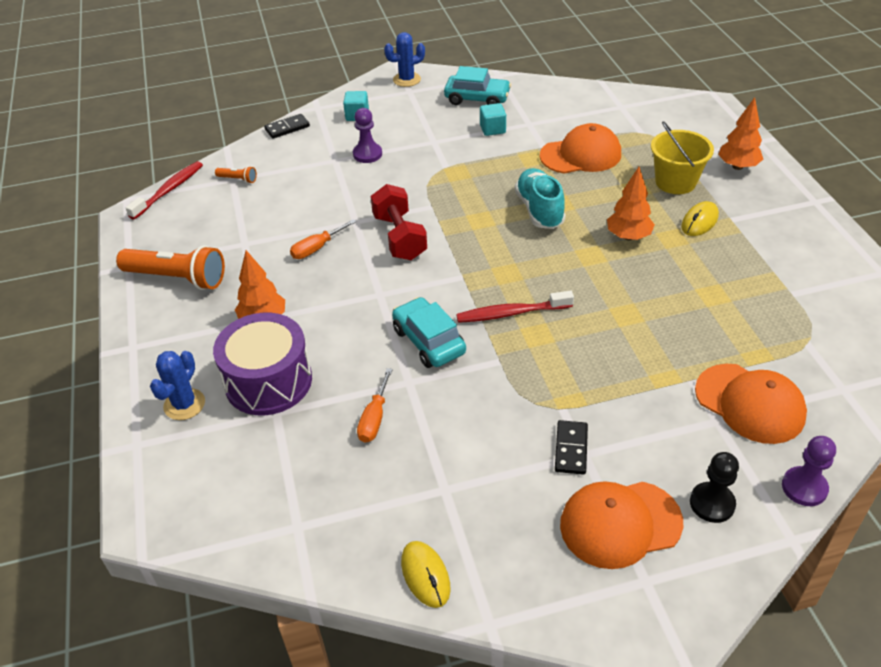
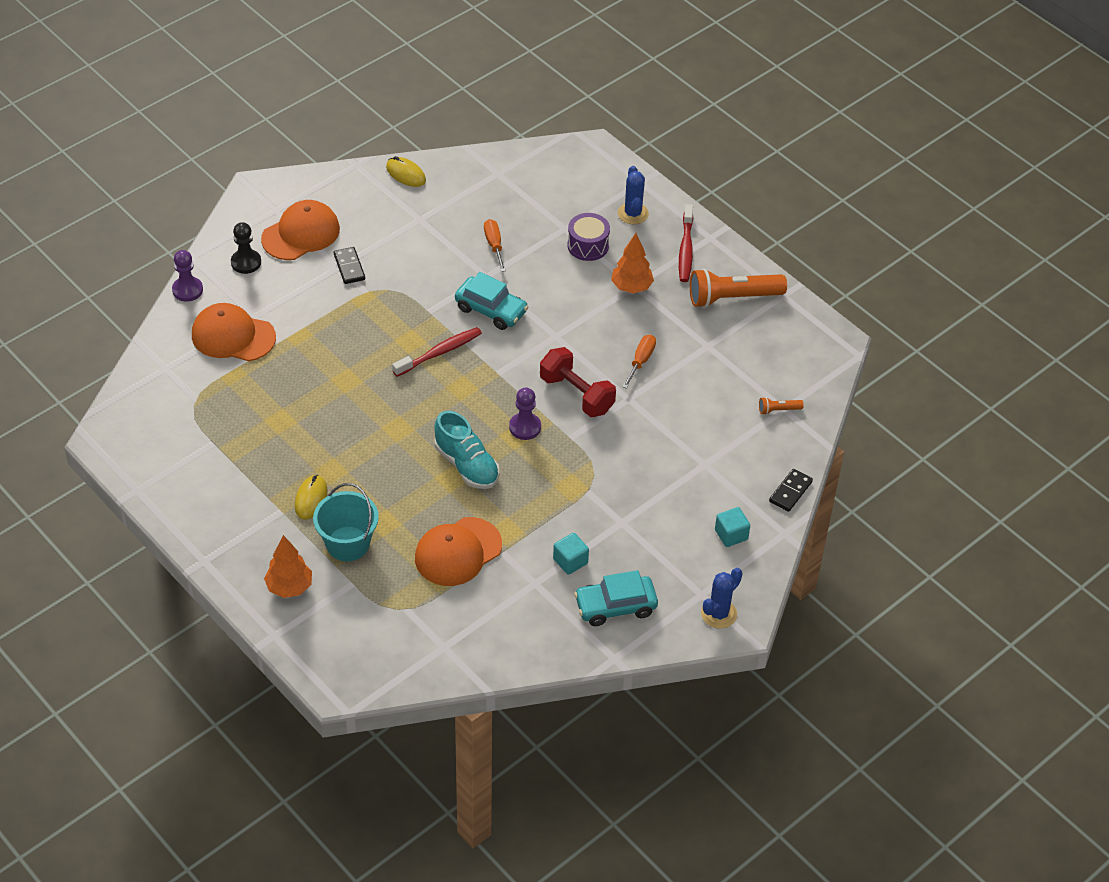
camera: 150 degrees right, 5 degrees up
(169, 190) = (830, 377): red toothbrush -> red toothbrush (685, 250)
(268, 381) = (588, 245): purple drum -> purple drum, size x0.61
(367, 154) = (678, 482): purple pawn -> purple pawn (525, 427)
(628, 236) = (371, 460): orange tree -> none
(675, 182) = (348, 544): yellow bucket -> turquoise bucket

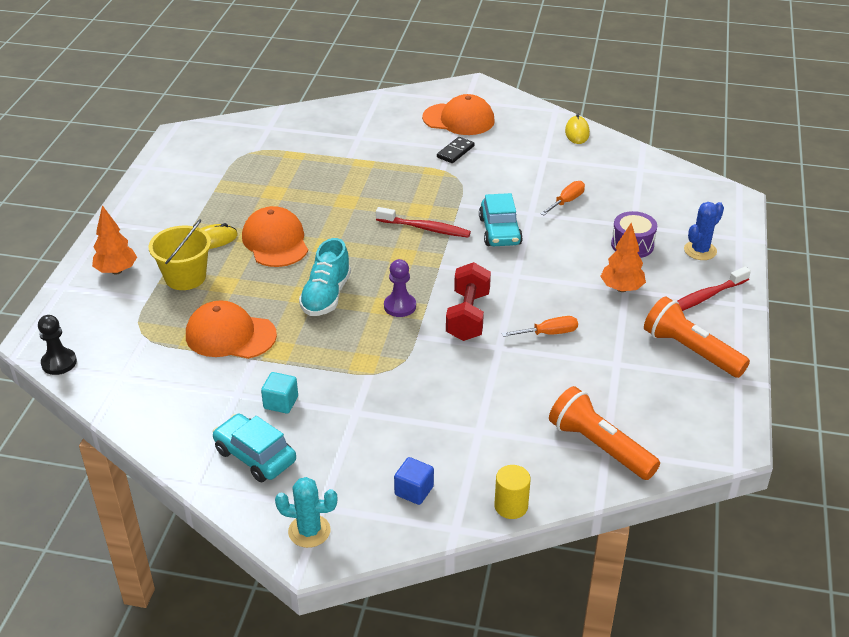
camera: 55 degrees right, 10 degrees down
(187, 290) = (349, 103): purple pawn -> none
(233, 336) = (330, 138): orange cap -> orange cap (275, 241)
(246, 262) = (403, 112): black pawn -> black pawn (59, 363)
(348, 544) = (185, 277): turquoise bucket -> yellow bucket
(718, 614) = (309, 531): blue cactus -> turquoise cactus
(731, 535) = (414, 491): turquoise cube -> blue cube
(778, 410) = (599, 447): orange flashlight -> orange flashlight, size x2.28
(790, 491) = (511, 506): black domino -> yellow cylinder

